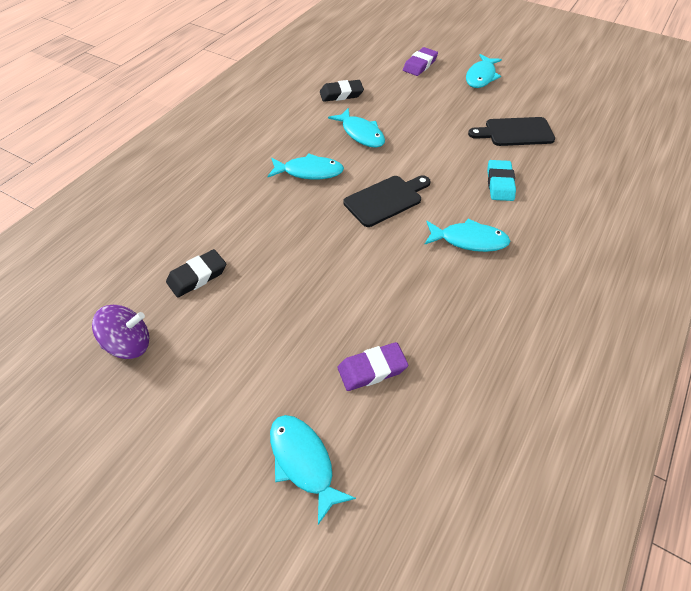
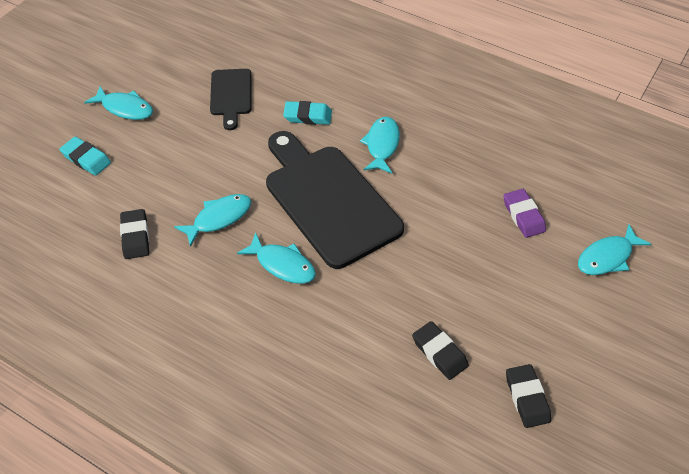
camera: 90 degrees left, 0 degrees up
(129, 344) = (527, 398): purple spinning top -> black eraser
(309, 172) = (282, 264): turquoise fish -> turquoise fish turned 120 degrees clockwise
(386, 200) = (329, 200): black cutting board -> black cutting board, size x1.94
(420, 65) = (86, 159): purple eraser -> turquoise eraser

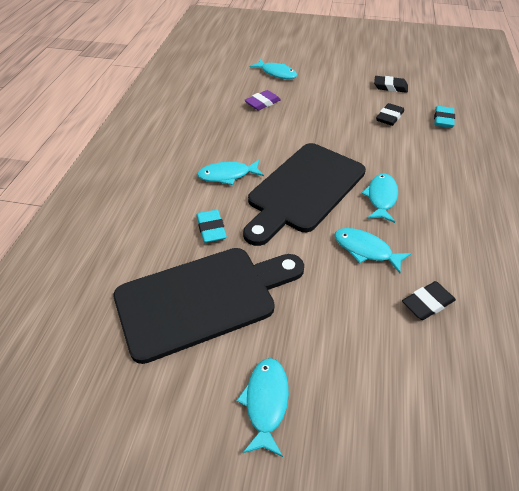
camera: 110 degrees left, 5 degrees down
(86, 159) = (366, 403): turquoise eraser -> turquoise eraser (443, 120)
(231, 95) = (203, 299): black cutting board -> black cutting board, size x1.94
(527, 398) = (390, 87): black eraser -> black eraser turned 45 degrees clockwise

